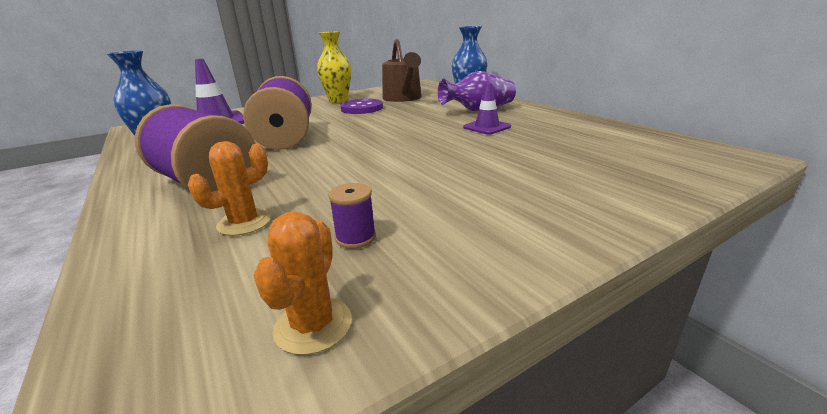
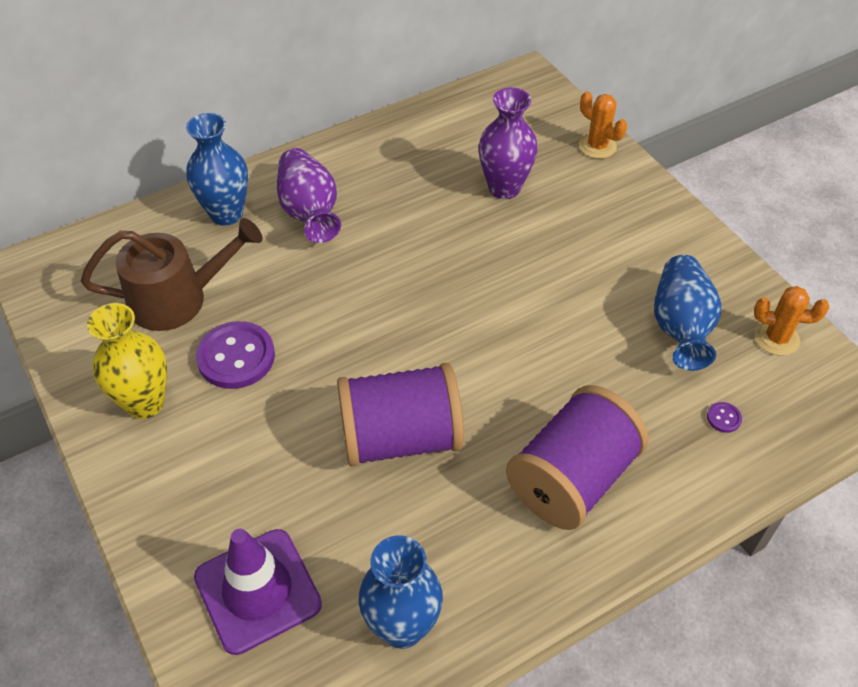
camera: 90 degrees left, 25 degrees up
(204, 261) = (723, 418): none -> purple button
(244, 223) = (662, 410): orange cactus -> orange cactus (597, 146)
(356, 238) = (680, 327): purple spool -> blue vase
(487, 127) = (398, 215): purple traffic cone -> none
(542, 153) = (504, 188): none -> purple vase

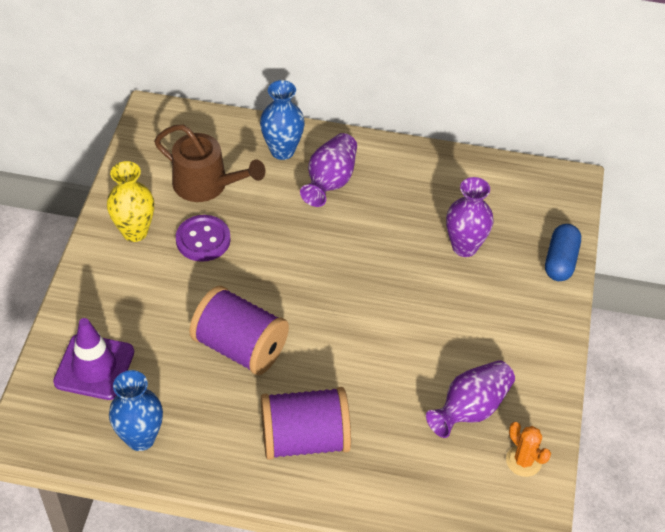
camera: 40 degrees right, 0 degrees up
(597, 146) = (560, 261): orange cactus -> blue capsule
(680, 327) = (470, 409): blue vase -> purple vase
(723, 418) = (430, 477): purple button -> none

